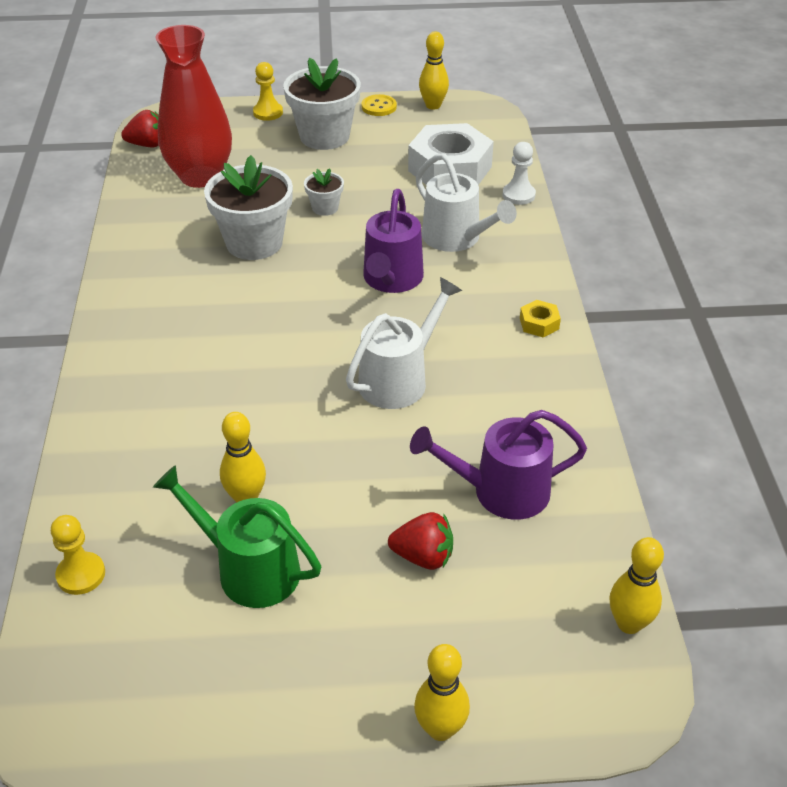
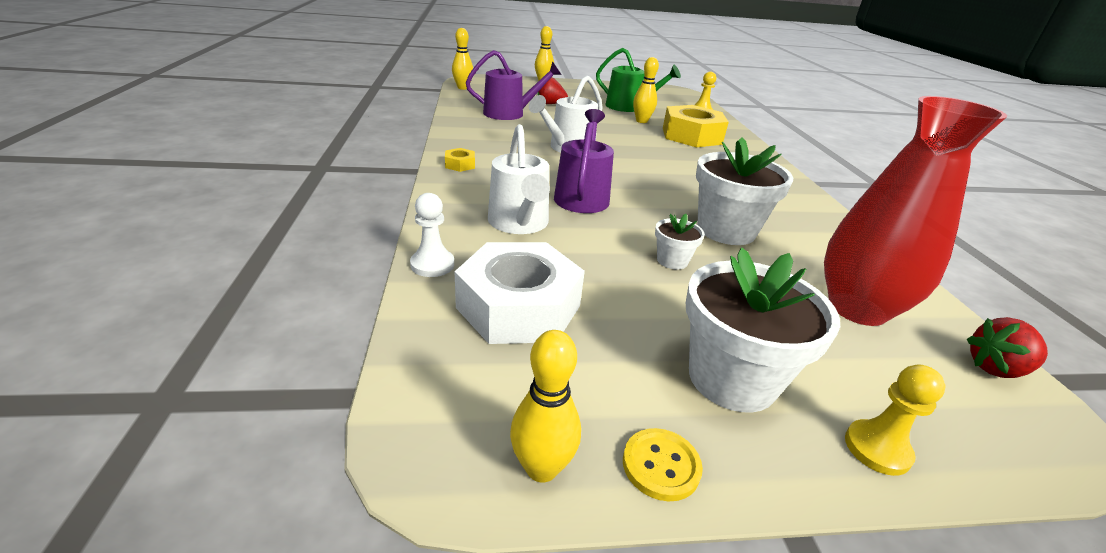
camera: 175 degrees right, 10 degrees down
(175, 447) = (691, 136): none -> yellow nut
(456, 238) = (519, 223): white watering can -> white watering can turned 150 degrees counterclockwise

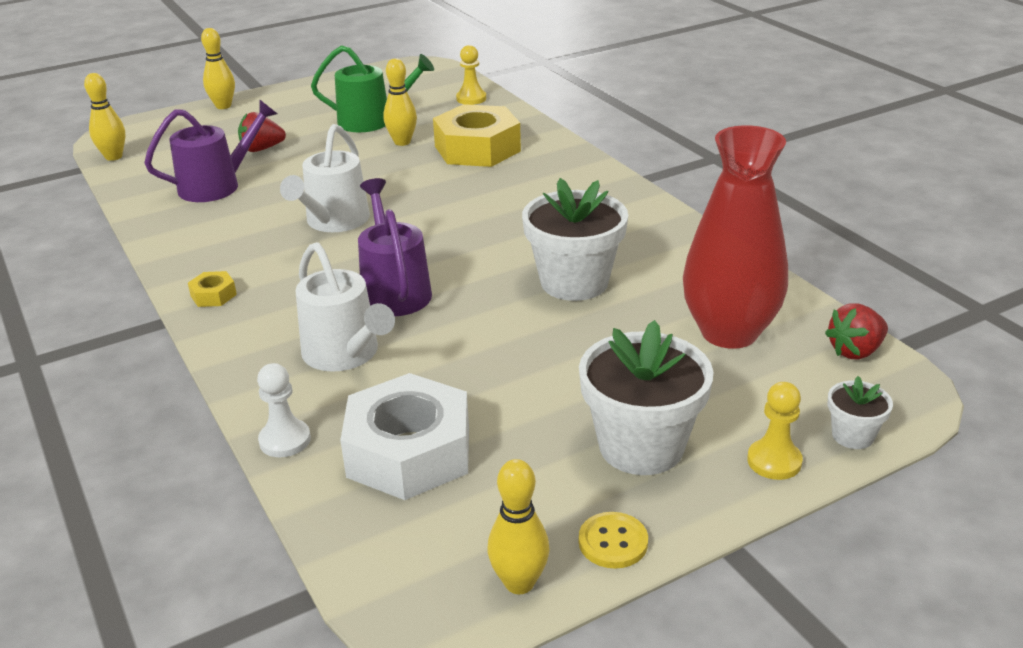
camera: 20 degrees left, 0 degrees up
(672, 260) = (535, 341): white flower pot -> white flower pot (852, 435)

